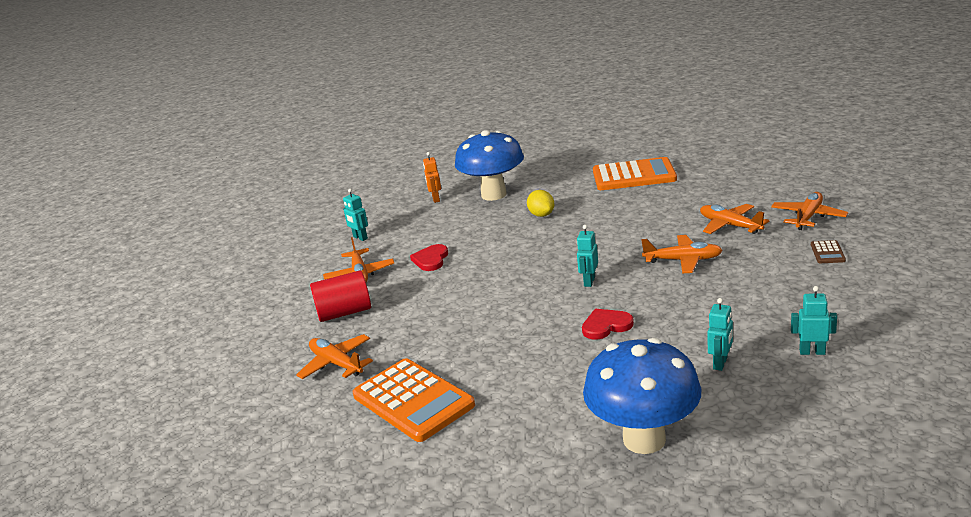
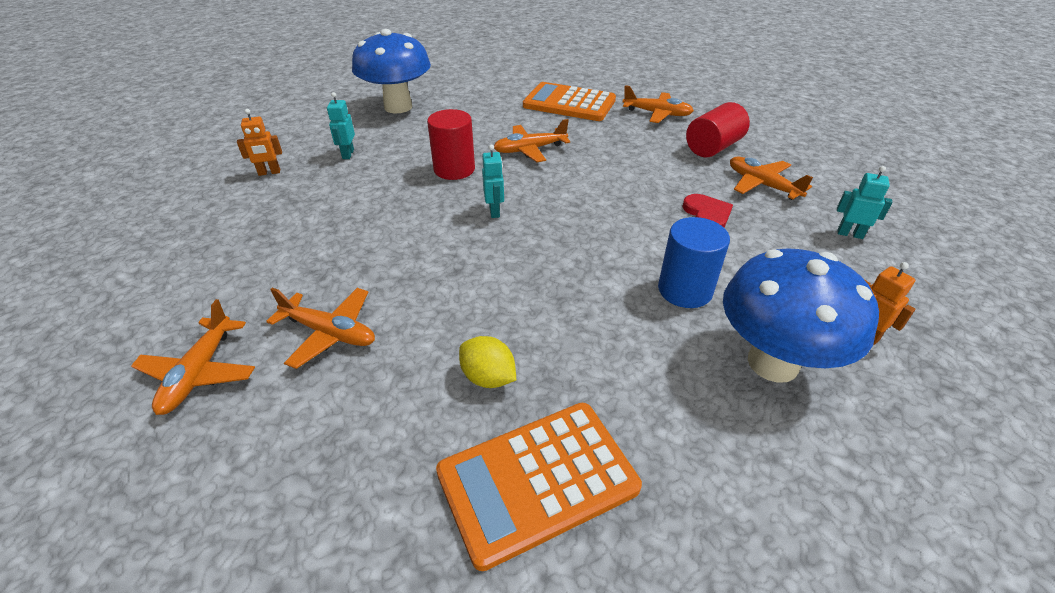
camera: 150 degrees right, 15 degrees up
(501, 223) = (685, 290): none -> blue cylinder
(541, 215) = (637, 318): yellow lemon -> yellow lemon (488, 377)
(606, 326) = (454, 169): red heart -> red cylinder
(683, 260) = (393, 255): orange plane -> orange plane (530, 150)
(812, 352) = (269, 172): turquoise robot -> orange robot
(827, 252) = (203, 294): brown calculator -> none

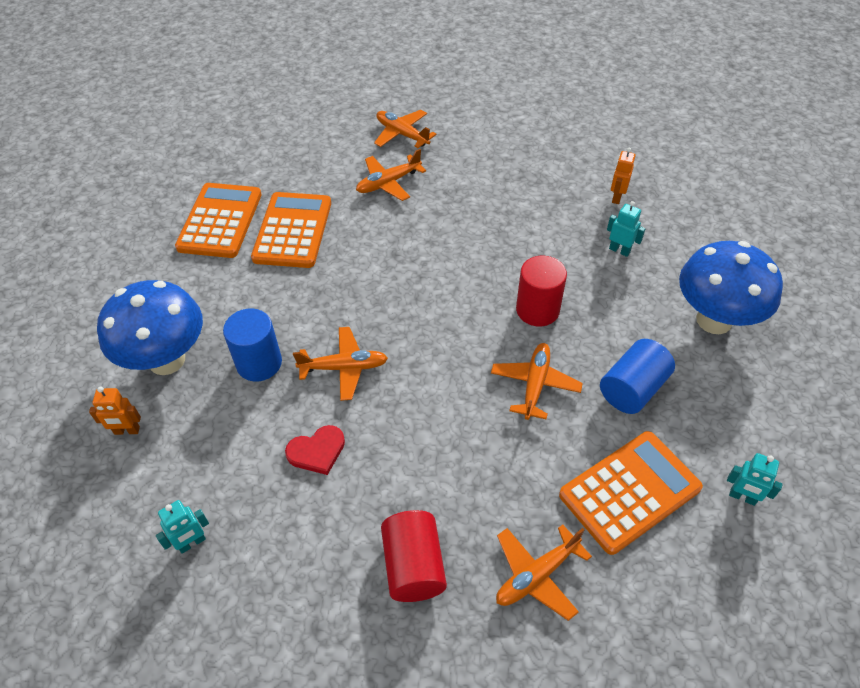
camera: 125 degrees right, 10 degrees up
(488, 377) = (292, 230): yellow lemon -> orange calculator
(492, 118) = (632, 389): none -> blue cylinder
(494, 211) = (447, 306): turquoise robot -> turquoise robot (742, 497)
(707, 214) = (317, 451): red heart -> red heart turned 45 degrees counterclockwise
(762, 185) = (313, 544): orange plane -> orange plane (344, 368)

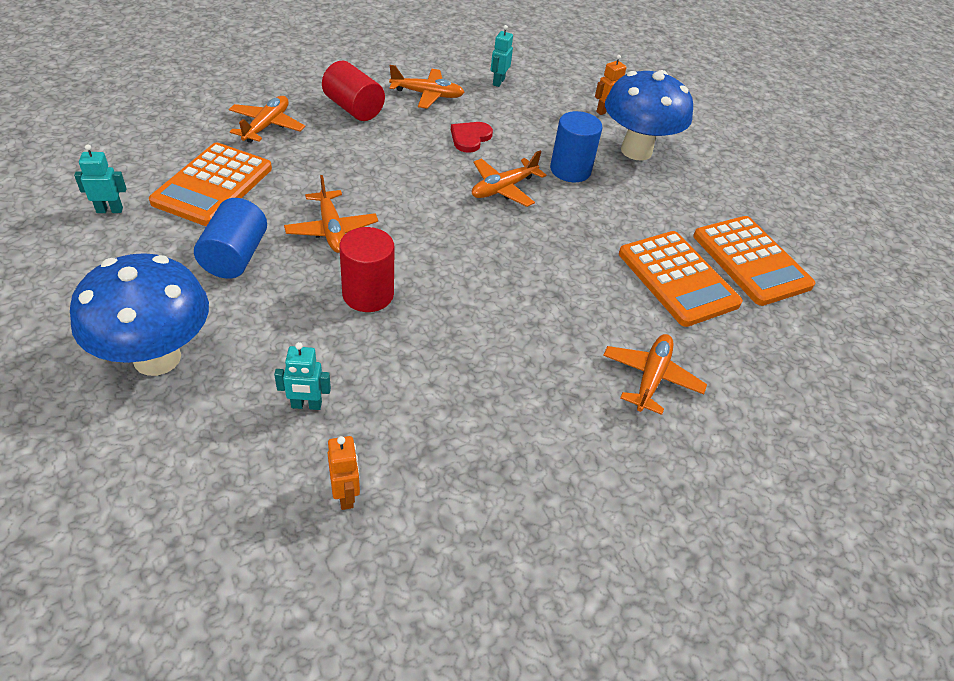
camera: 140 degrees right, 5 degrees down
(402, 134) = (717, 467): orange plane -> orange plane (427, 95)

